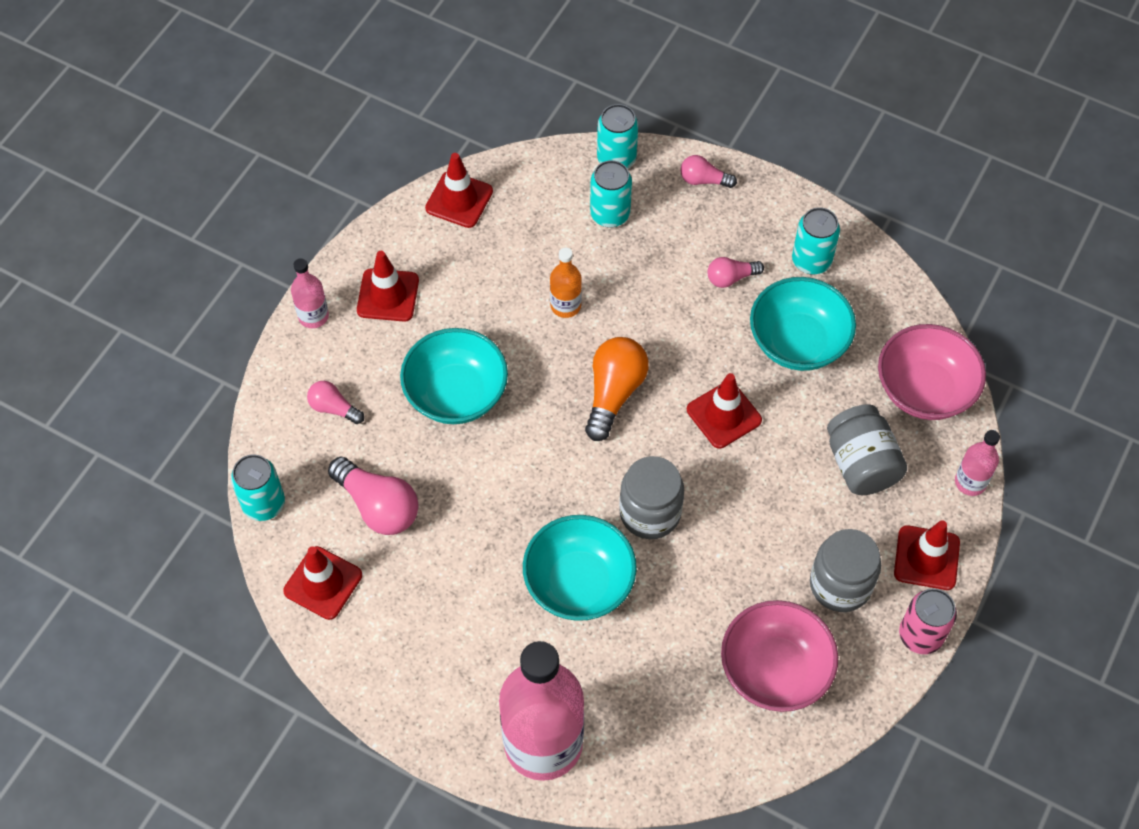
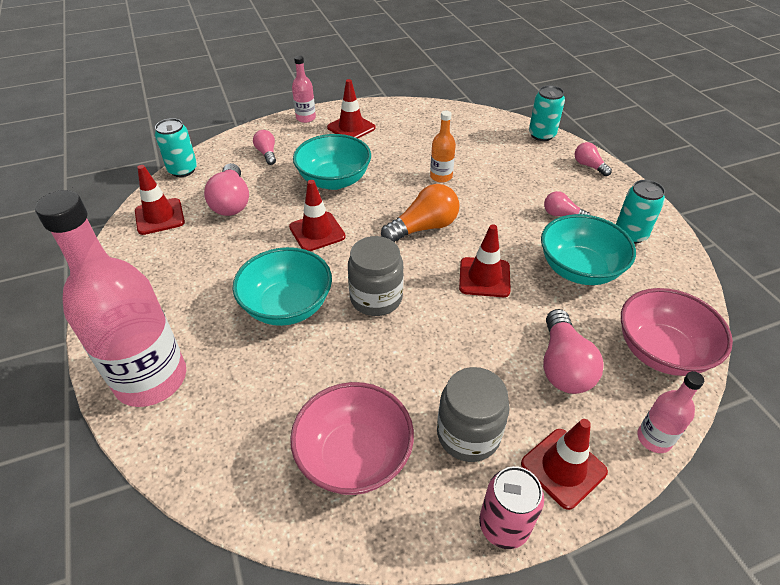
camera: 40 degrees right, 15 degrees down
(459, 200) = (433, 112): red traffic cone -> red traffic cone (317, 232)
(610, 214) = (512, 153): turquoise can -> none
(861, 464) = (563, 365): grey jar -> pink light bulb

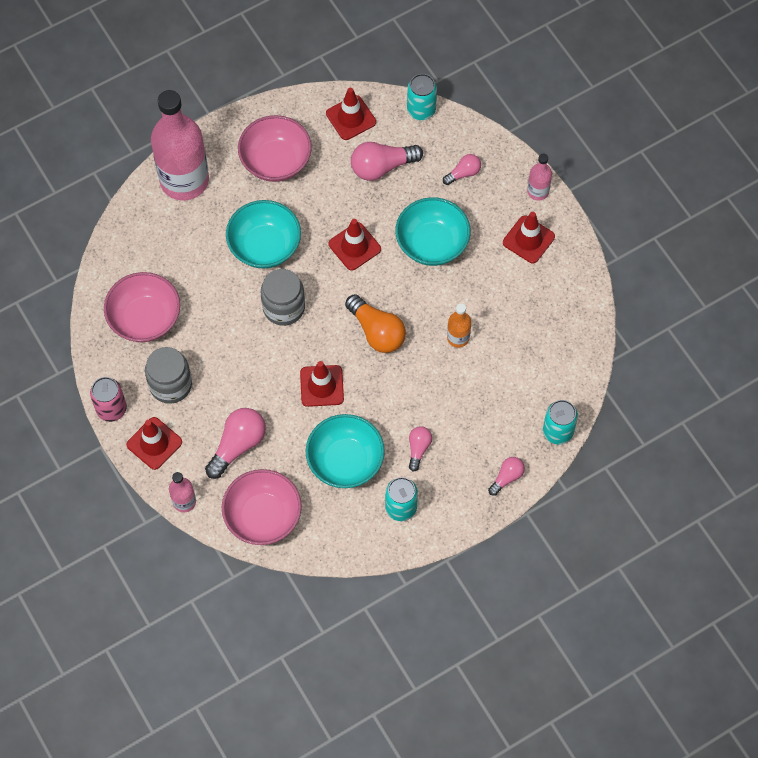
camera: 80 degrees right, 20 degrees up
(176, 282) = (276, 161): none -> pink bowl
(563, 365) = (238, 445): pink light bulb -> pink light bulb turned 135 degrees clockwise

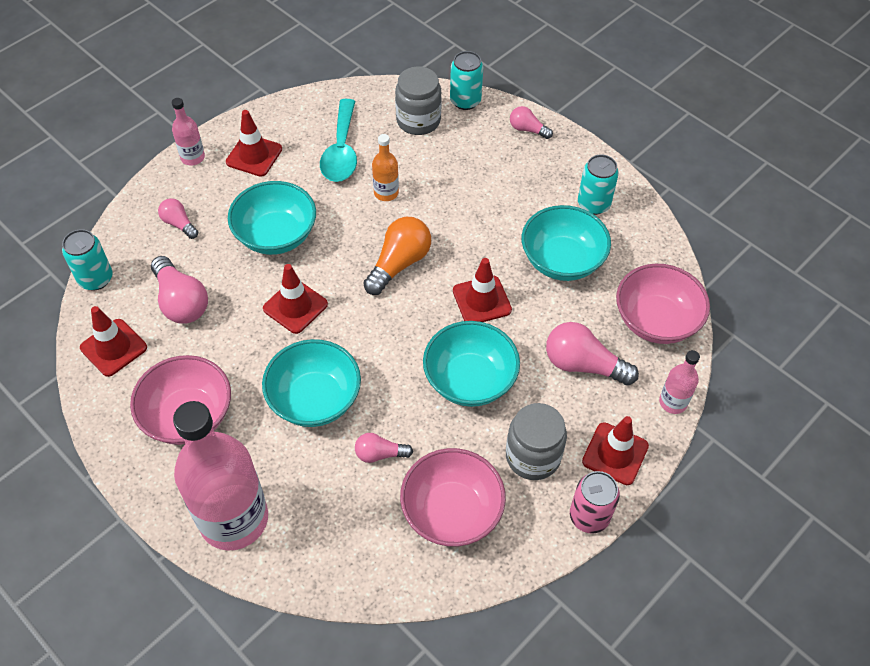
camera: 105 degrees left, 10 degrees down
(249, 358) = (470, 380): none -> turquoise bowl
(284, 307) = (393, 359): grey jar -> grey jar (418, 120)
(418, 449) = (524, 202): pink light bulb -> pink light bulb (380, 454)
(517, 311) = (341, 151): none -> turquoise spoon

